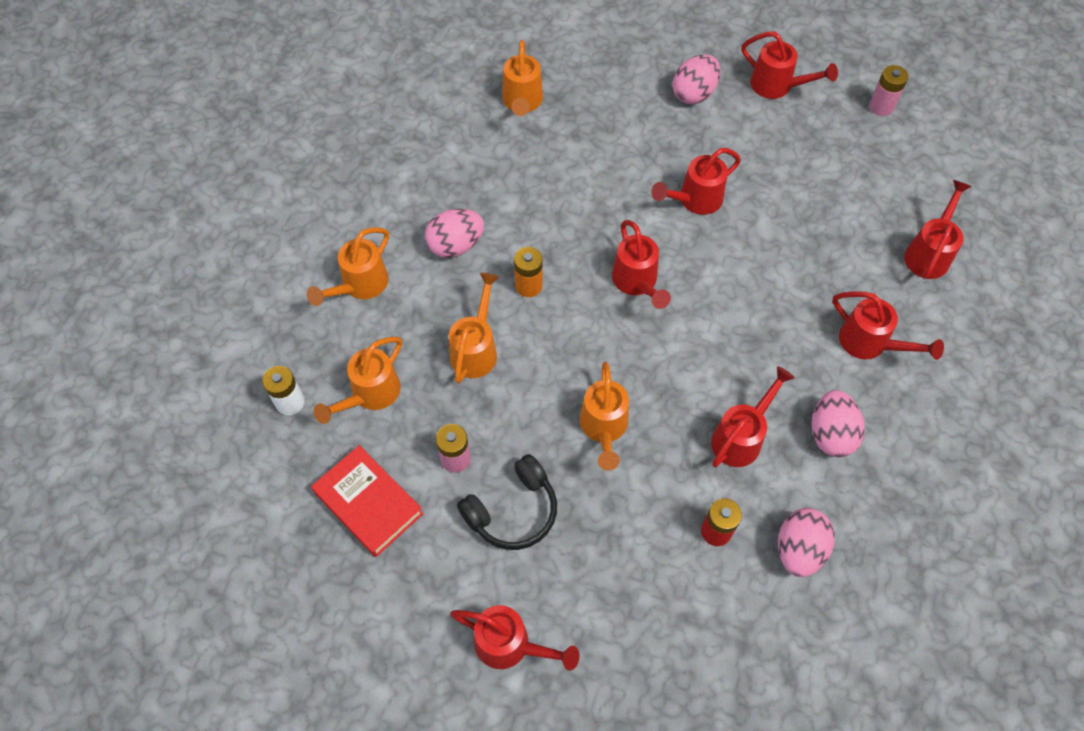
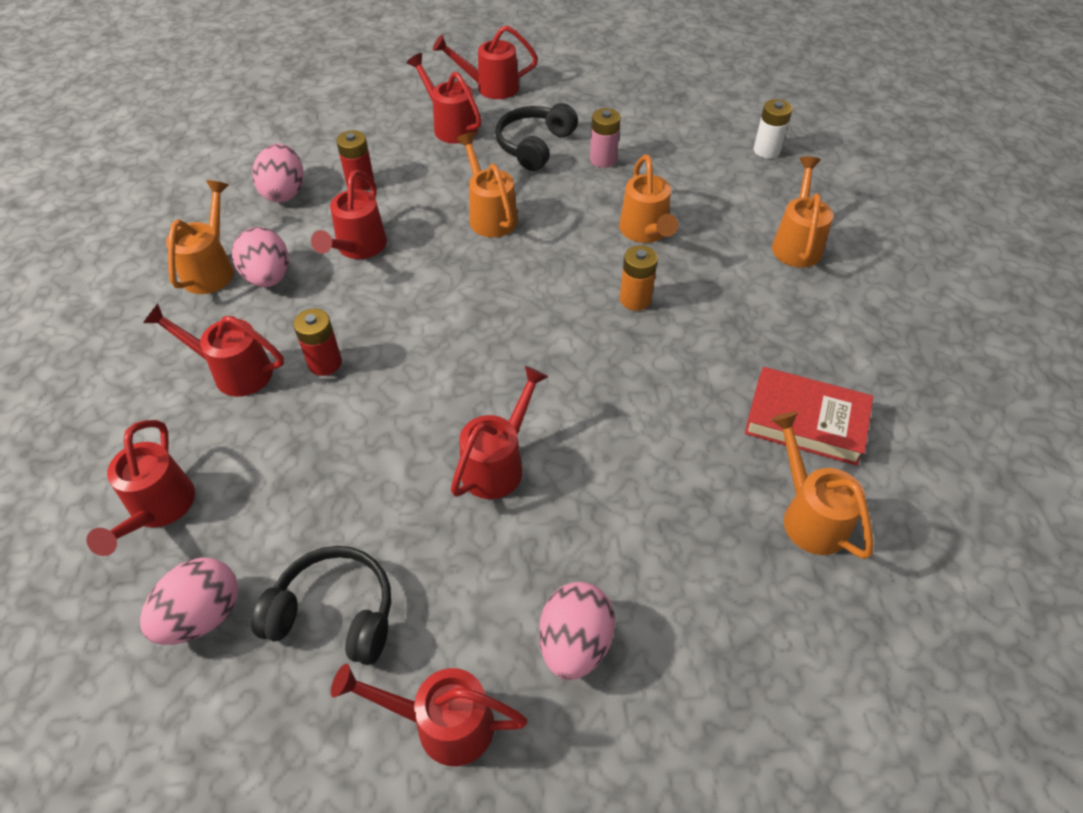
camera: 155 degrees right, 10 degrees down
(368, 503) = (648, 118): red book -> red book (806, 421)
(370, 394) = (708, 174): orange watering can -> orange watering can (211, 269)
(455, 245) = (739, 309): pink egg -> pink egg (202, 616)
(637, 282) = (522, 342): red watering can -> red watering can (451, 126)
(796, 323) = (325, 363): none -> red battery
(823, 153) = (334, 614): none -> black headphones
(881, 106) = (246, 759): pink battery -> none

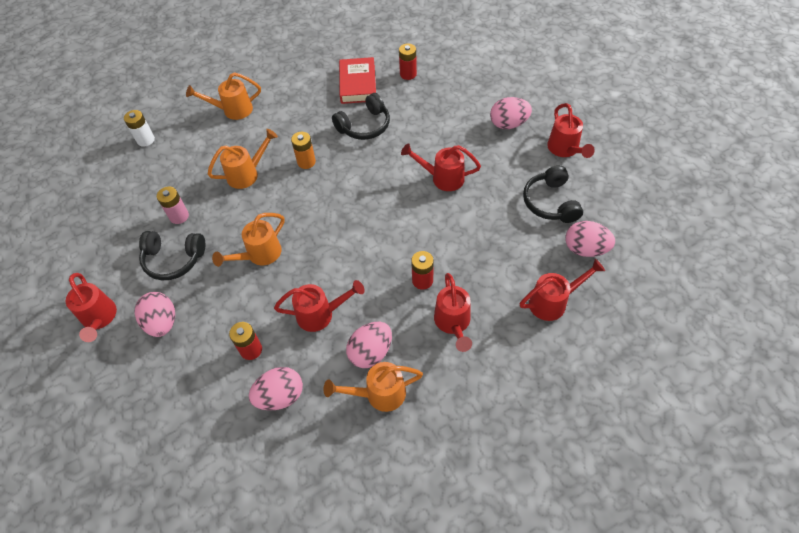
camera: 110 degrees left, 5 degrees up
(451, 126) = (162, 322): red watering can -> pink egg
(684, 396) = (364, 126): none -> black headphones
(809, 515) = (408, 74): orange watering can -> red battery

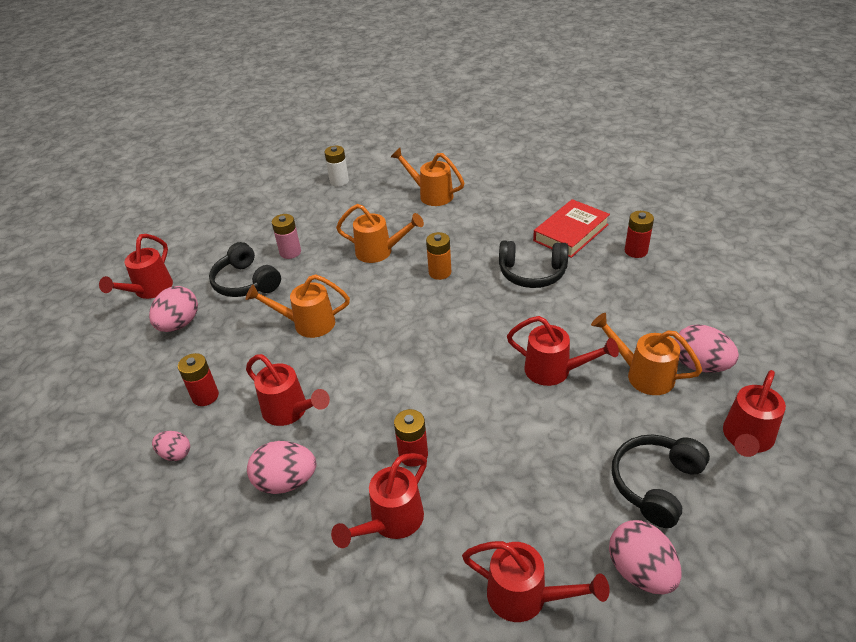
camera: 45 degrees right, 15 degrees down
(280, 396) = (175, 454): pink egg -> pink egg, size x0.60
(379, 394) = (245, 527): orange watering can -> orange watering can (643, 375)
(442, 178) = (554, 371): red watering can -> red watering can turned 150 degrees clockwise

